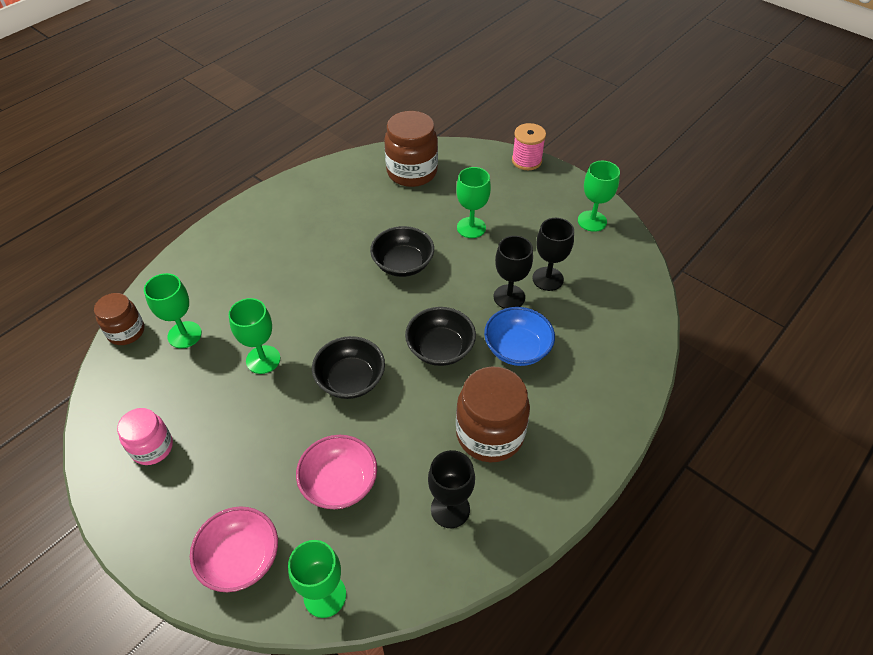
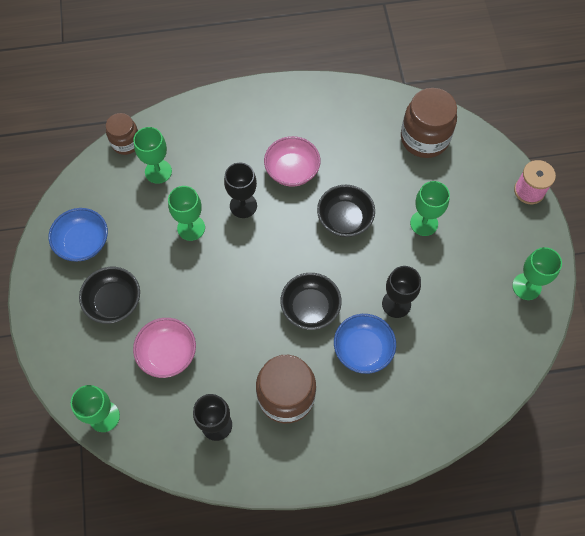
camera: 40 degrees right, 15 degrees up
(152, 447) = (83, 242): pink jar -> blue bowl
(240, 558) = (78, 355): pink bowl -> pink bowl (292, 170)
(350, 379) = (232, 286): black bowl -> black bowl (114, 302)
(548, 279) = (440, 311): black goblet -> black goblet (243, 205)

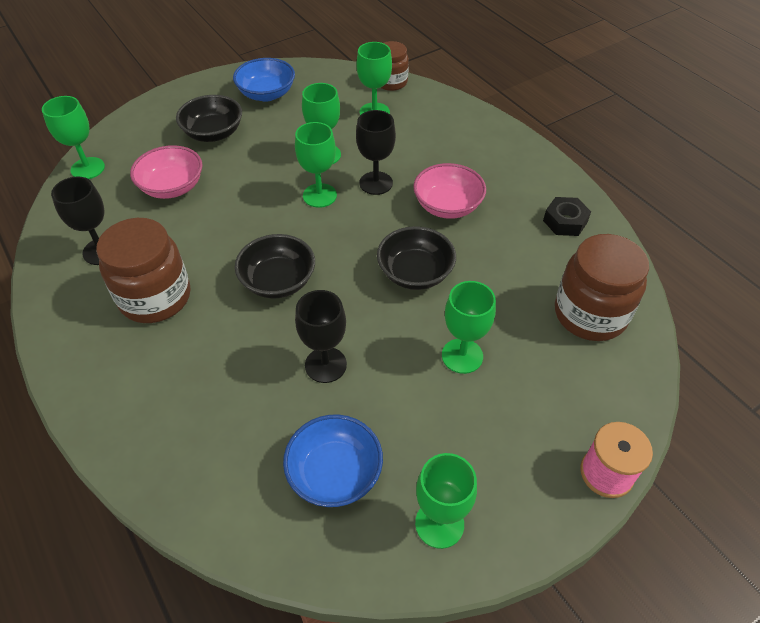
camera: 65 degrees right, 15 degrees down
(236, 249) = (319, 195): none -> green goblet
(343, 108) = (565, 221): none -> black nut
(363, 349) = (245, 350): blue bowl -> blue bowl (335, 473)

